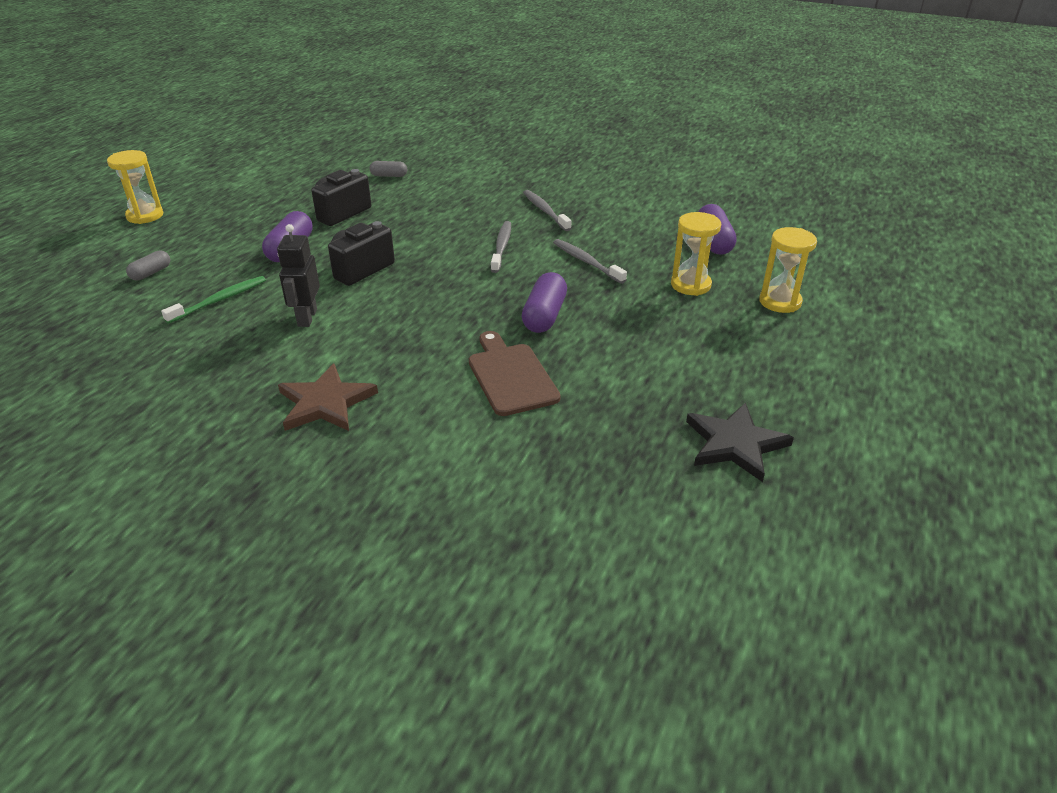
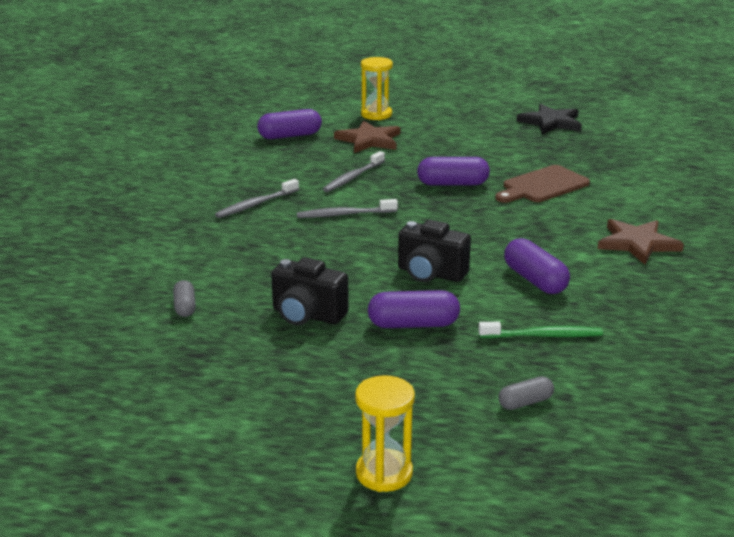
camera: 105 degrees left, 10 degrees down
(151, 273) = (525, 402): grey capsule -> grey capsule turned 45 degrees counterclockwise
(220, 300) = (543, 336): green toothbrush -> green toothbrush turned 150 degrees clockwise
(307, 318) = (535, 280): black robot -> purple capsule
(690, 285) = (369, 140): yellow hourglass -> brown star

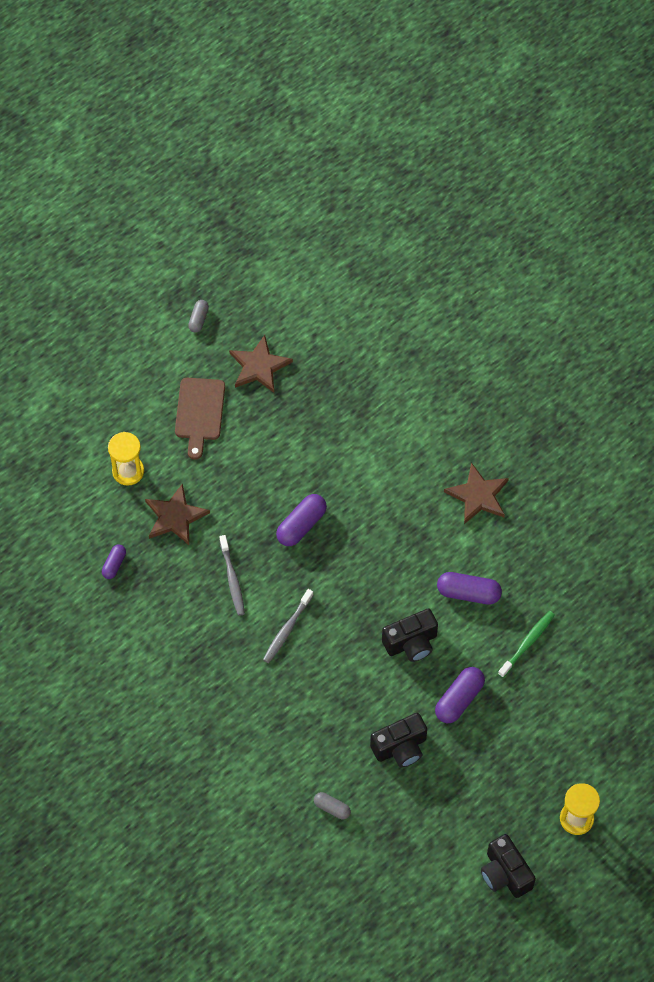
camera: 50 degrees left, 35 degrees up
(236, 452) = (505, 874): none -> black camera
(256, 204) = (220, 673): grey toothbrush -> none
(290, 136) = (114, 564): purple capsule -> purple capsule, size x0.59
(525, 402) = (576, 707): grey capsule -> grey capsule (198, 319)
(543, 186) = (355, 473): brown cutting board -> brown cutting board (199, 413)
(551, 122) = (259, 366): black star -> brown star

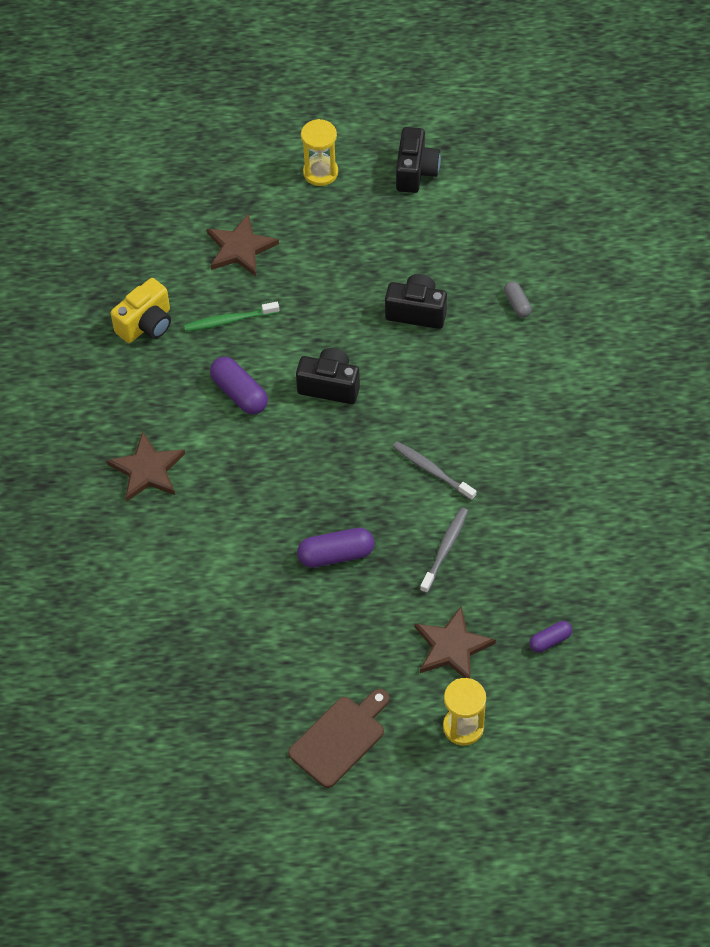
camera: 140 degrees left, 5 degrees down
(198, 319) = (254, 846): grey capsule -> none
(259, 366) = (237, 746): brown star -> brown star (240, 248)
(287, 629) = (432, 470): grey toothbrush -> grey toothbrush turned 120 degrees counterclockwise
(459, 699) = (331, 316): purple capsule -> none
(582, 598) = (146, 324): none -> yellow camera

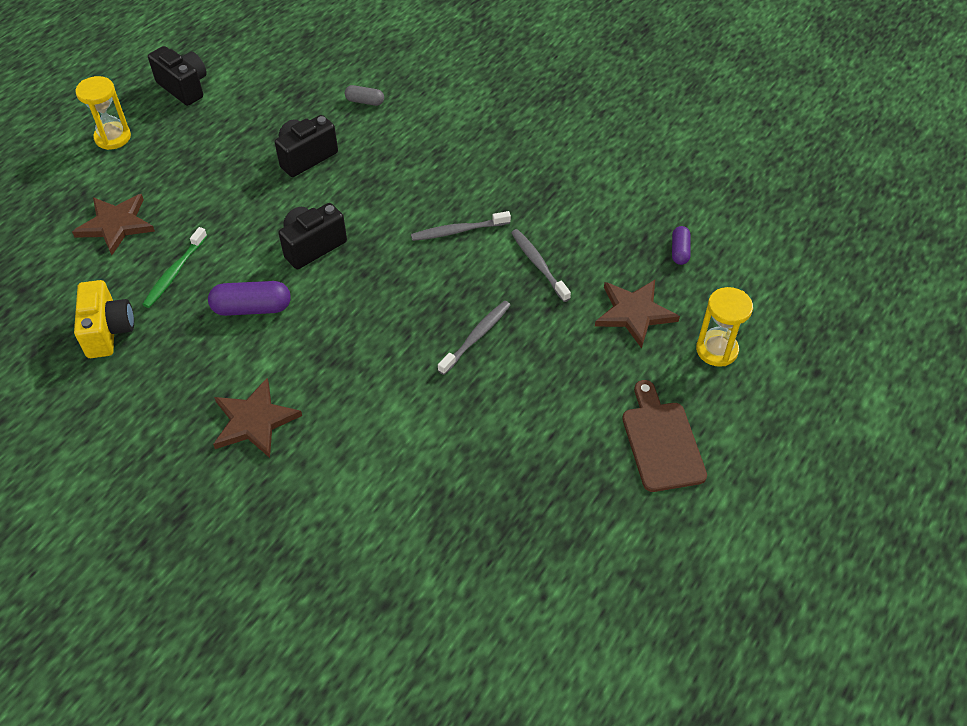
camera: 55 degrees left, 5 degrees down
(336, 554) = (476, 337): purple capsule -> grey toothbrush

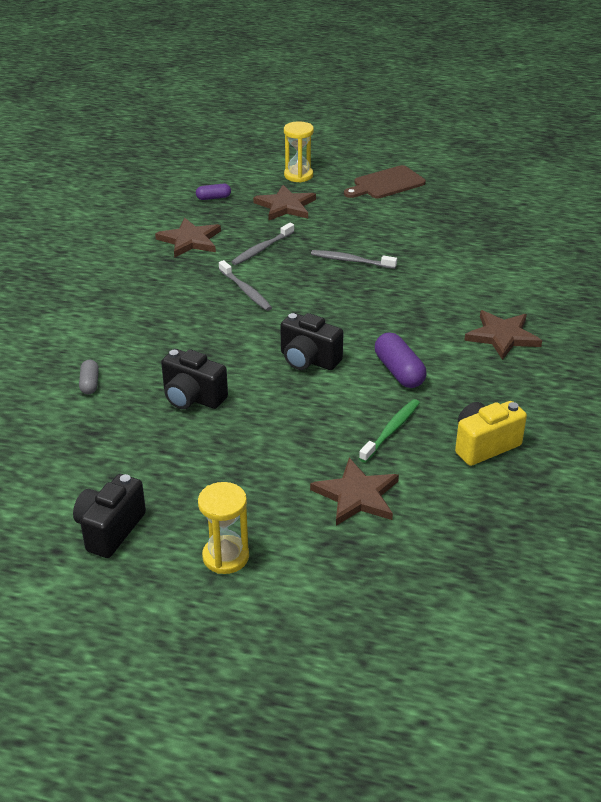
camera: 110 degrees left, 15 degrees down
(174, 273) = (391, 430): green toothbrush -> green toothbrush turned 60 degrees counterclockwise
(583, 210) = (190, 240): none -> brown star

